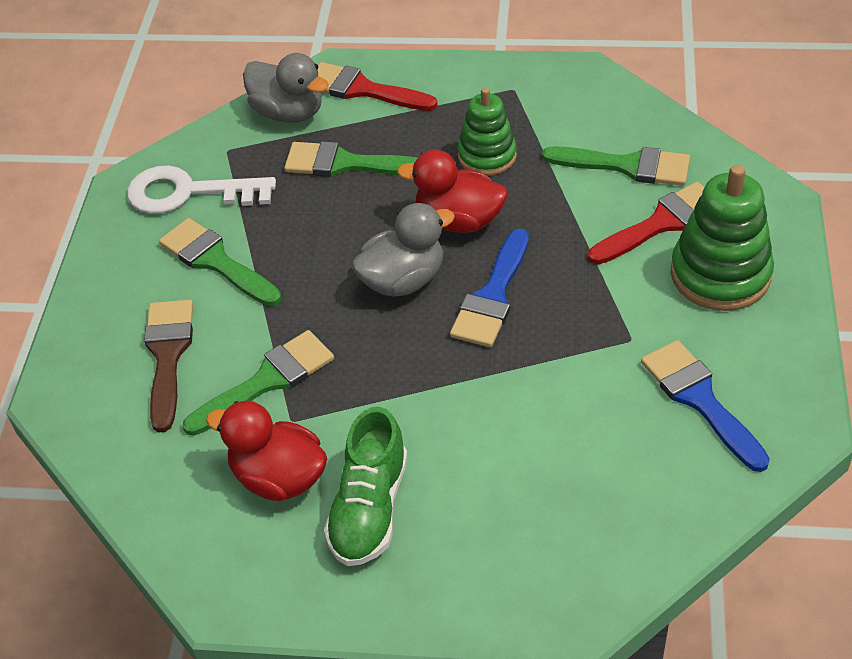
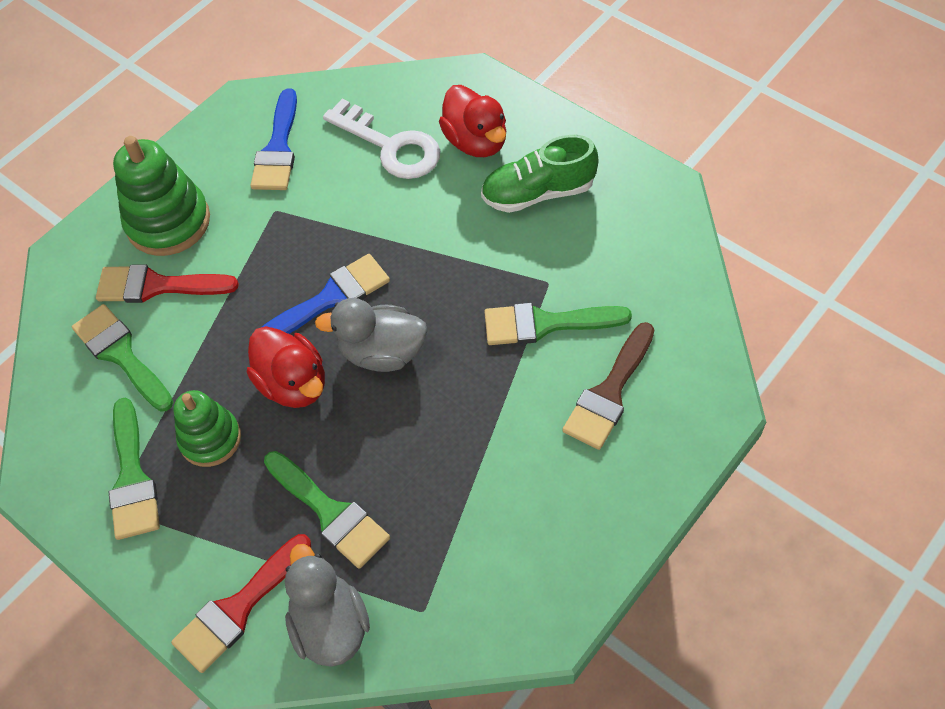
camera: 145 degrees left, 10 degrees up
(188, 193) = (493, 573): white key -> white key (391, 146)
(216, 261) = (516, 469): green brush -> green brush (132, 478)
(278, 477) = (584, 245): red duck -> red duck (476, 141)
(362, 89) = (238, 608): red brush -> red brush turned 75 degrees clockwise
(369, 508) = (538, 193): green shoe -> green shoe turned 150 degrees counterclockwise

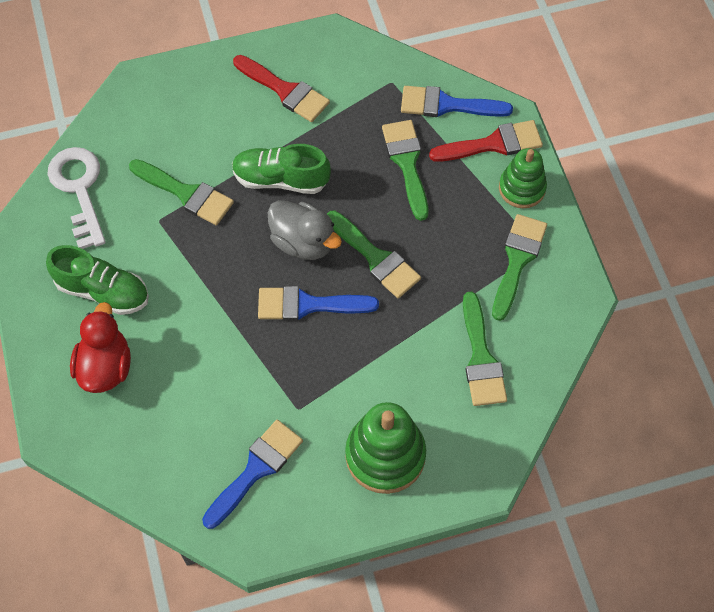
camera: 150 degrees left, 5 degrees up
(157, 286) = (425, 400): red brush -> red brush (285, 91)
(210, 439) = (452, 255): green stacking toy -> green stacking toy (522, 188)
(293, 384) = (375, 258): red duck -> green brush
(330, 625) = (447, 105): grey duck -> blue brush
(391, 146) = (169, 408): white key -> white key (79, 189)
(459, 402) = (281, 179): none -> green shoe
(609, 393) = (189, 128): brown brush -> none

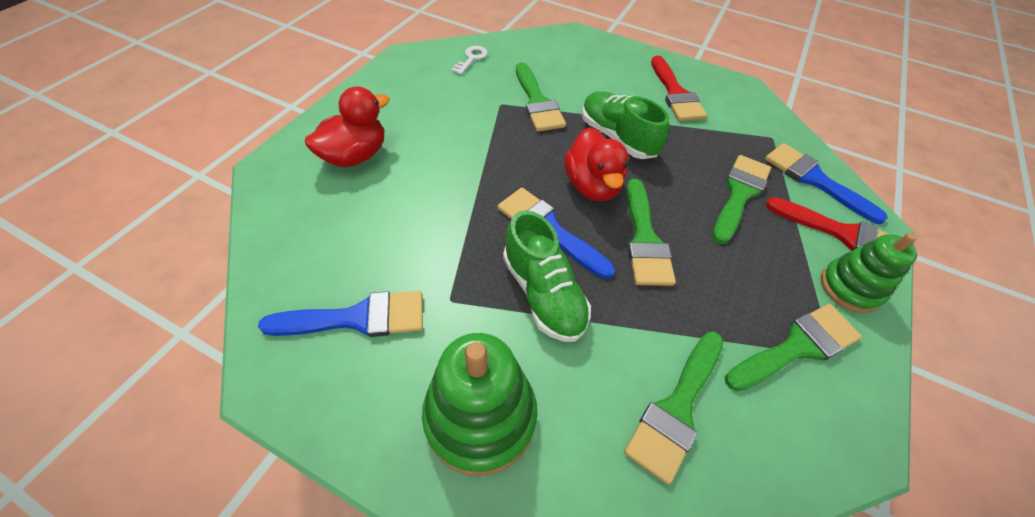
camera: 40 degrees right, 10 degrees down
(79, 189) = (471, 58): white key -> white key, size x0.50
(103, 291) = (414, 115): green shoe -> green shoe (543, 293)
(303, 242) = (592, 186): grey duck -> red duck

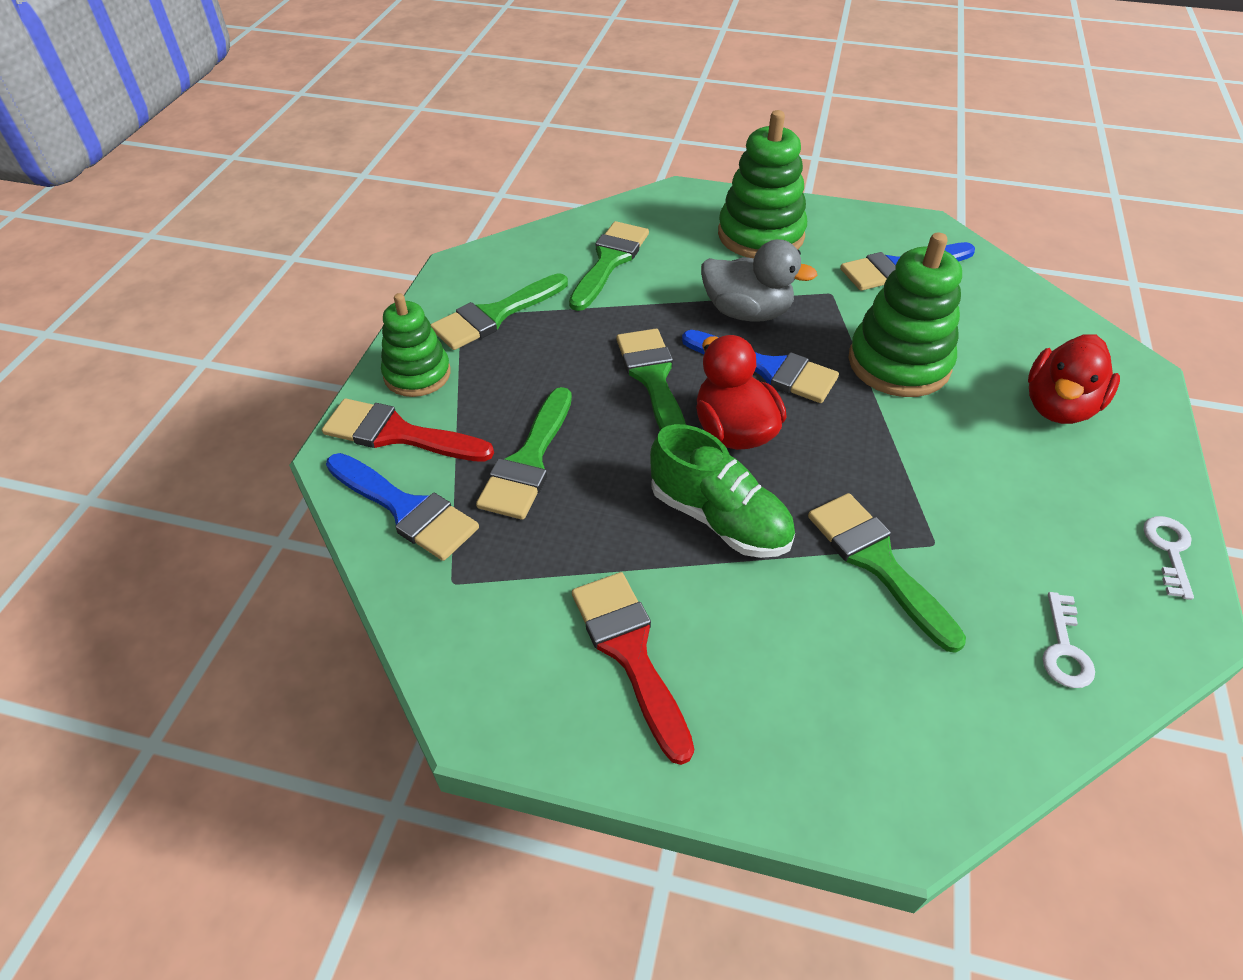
camera: 170 degrees right, 5 degrees down
(381, 78) = (1169, 550): none -> white key
(441, 212) = (899, 363): none -> green stacking toy
(543, 293) = (747, 312): green shoe -> grey duck

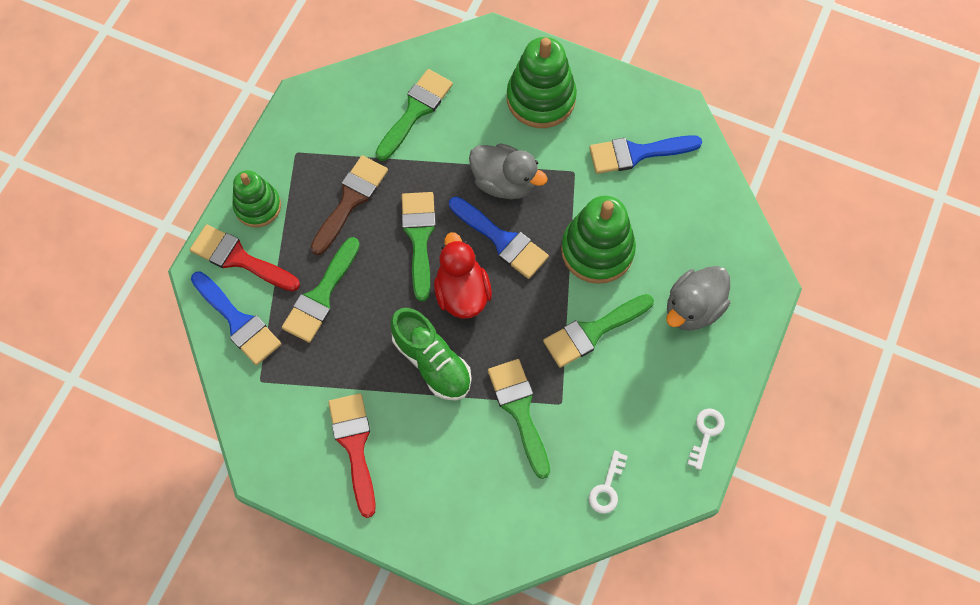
camera: 10 degrees right, 20 degrees up
(494, 315) = (320, 156): green brush -> green brush (592, 332)
(547, 353) = (351, 200): none -> brown brush
(1058, 407) = (692, 308): red duck -> grey duck

